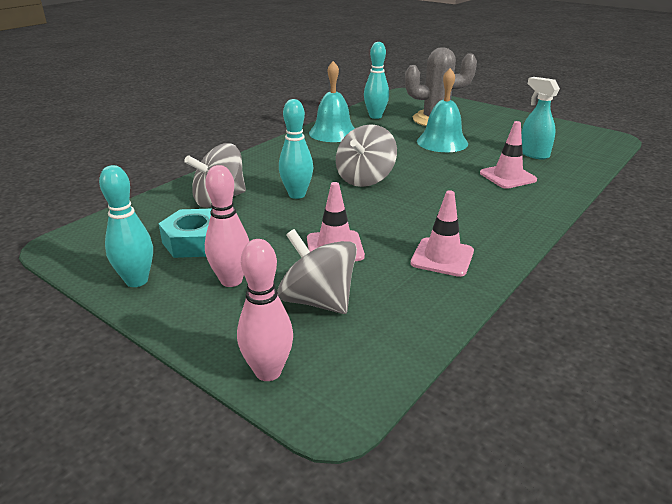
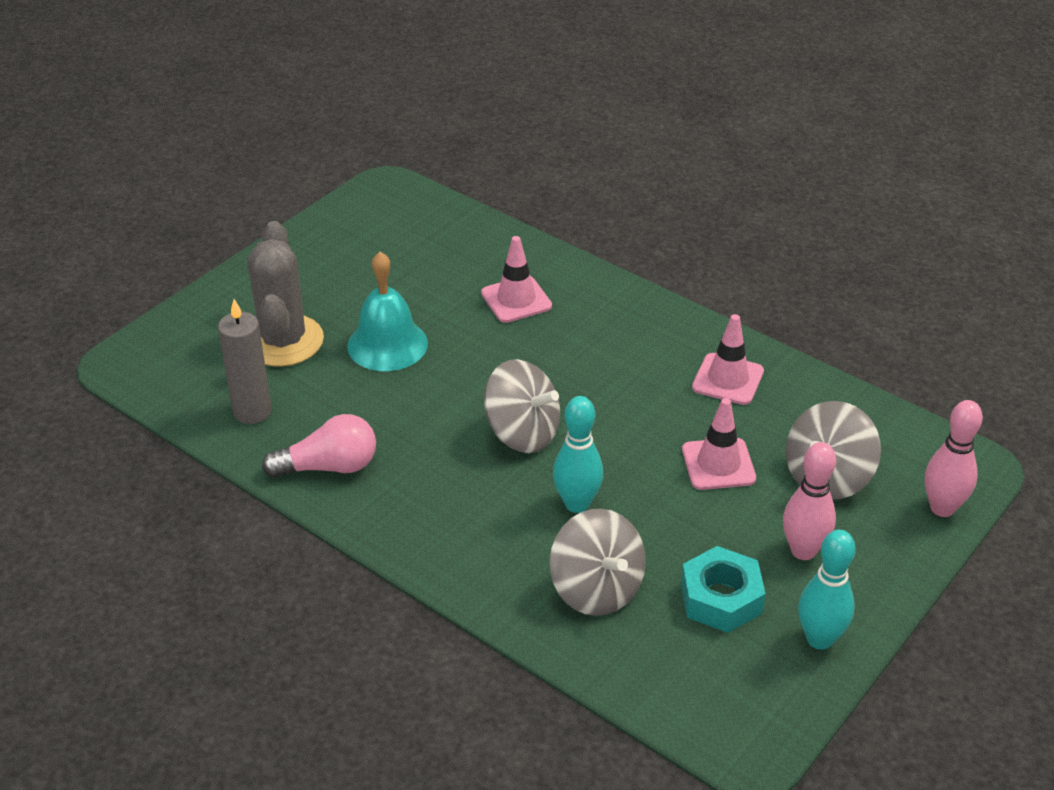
camera: 90 degrees left, 10 degrees up
(333, 133) = (329, 467): turquoise bell -> pink light bulb
(375, 116) = (252, 411): turquoise bowling pin -> grey candle
(533, 154) = (439, 264): turquoise spray bottle -> none

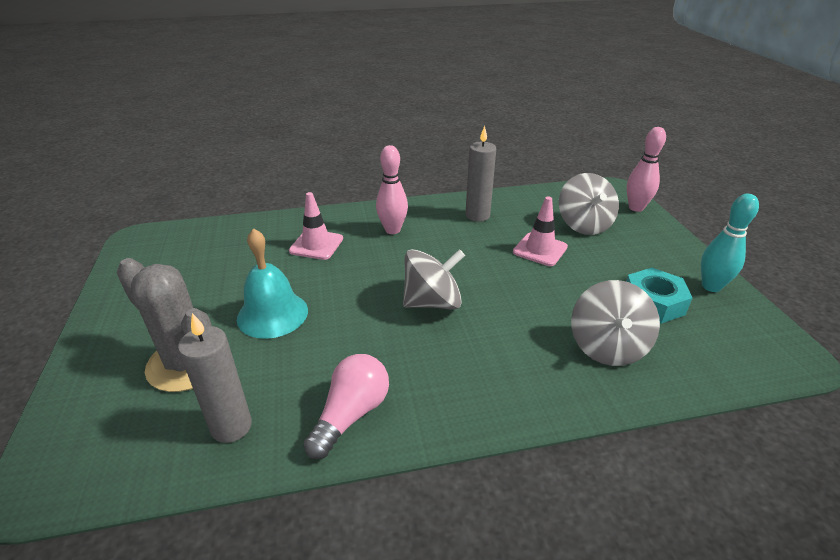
camera: 50 degrees left, 5 degrees down
(577, 504) = (521, 314): turquoise bowling pin -> none
(596, 589) = (607, 346): grey spinning top -> grey spinning top turned 90 degrees clockwise
(728, 379) = (477, 215): pink traffic cone -> grey candle
(803, 550) = (634, 258): pink bowling pin -> pink bowling pin (392, 230)

